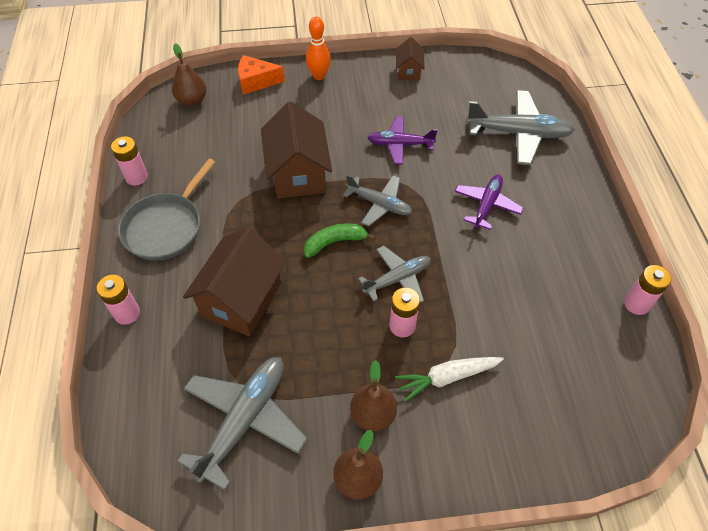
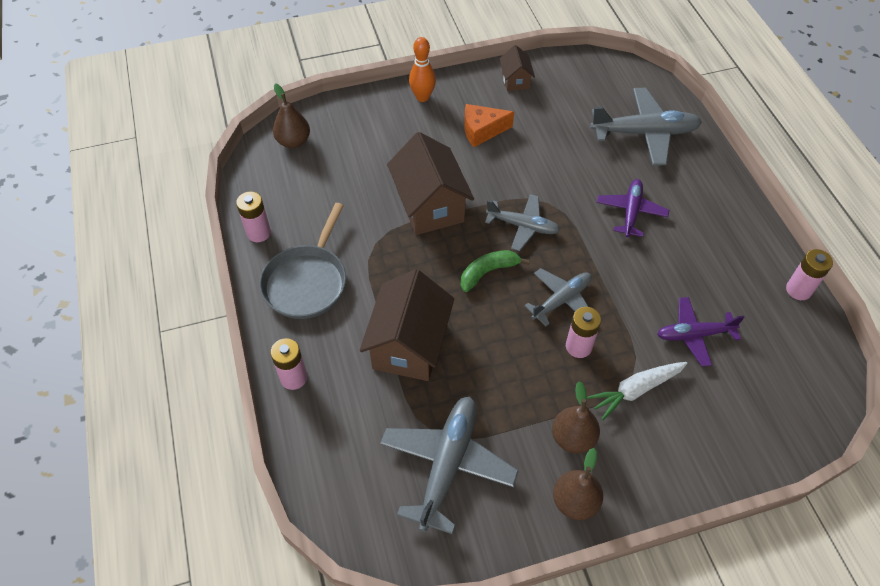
camera: 10 degrees left, 0 degrees up
(256, 81) = (357, 112): orange cheese -> orange cheese (482, 131)
(400, 144) = (527, 160): purple plane -> purple plane (694, 335)

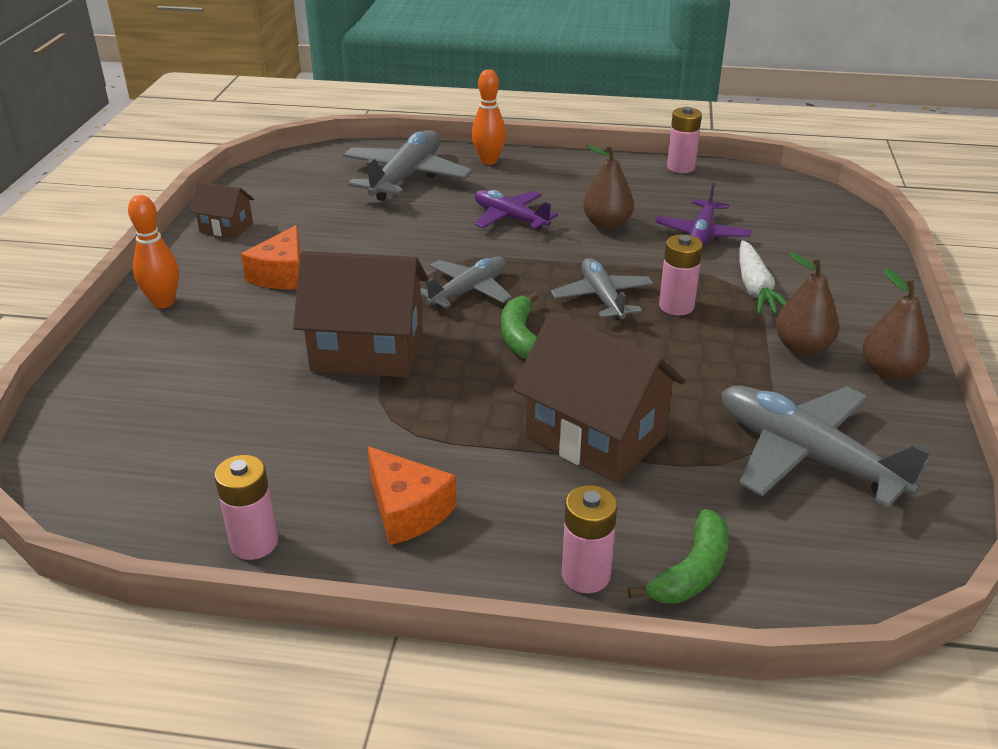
camera: 65 degrees left, 20 degrees down
(293, 141) = (97, 449): brown pear -> brown pear (607, 224)
(307, 282) = (407, 510): grey pan -> orange cheese
(317, 426) = (691, 571): none -> green banana
(707, 167) = (489, 161): none -> orange bowling pin

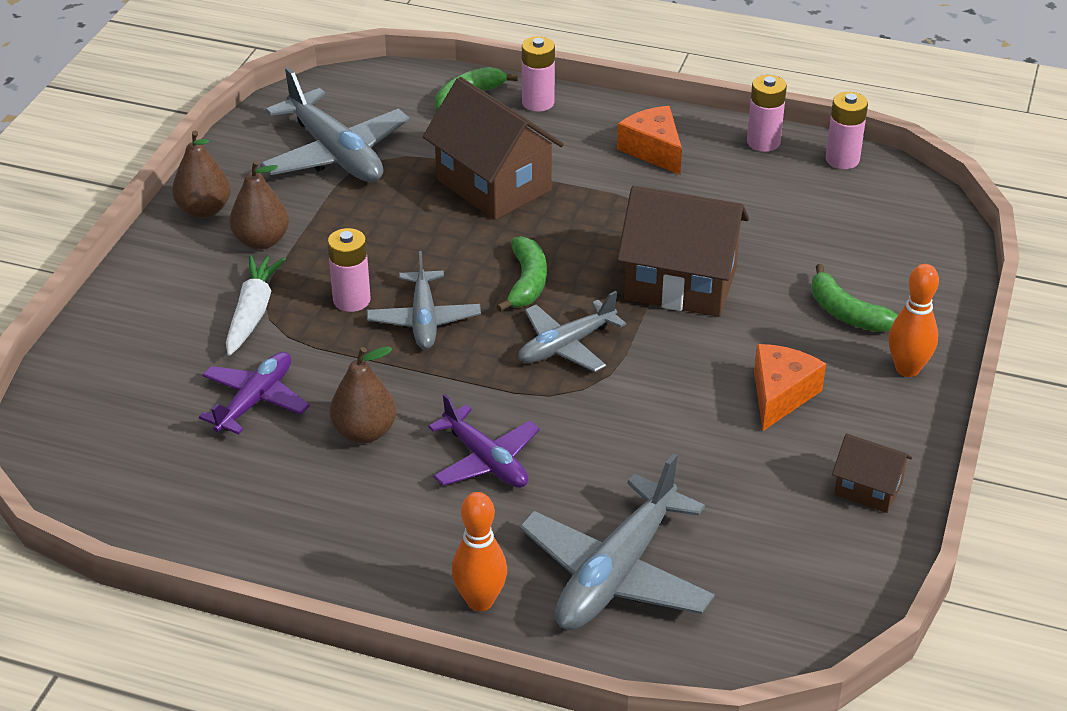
camera: 170 degrees left, 5 degrees up
(204, 341) = (846, 313): none -> green banana
(680, 167) = (193, 543): pink battery -> pink battery (842, 159)

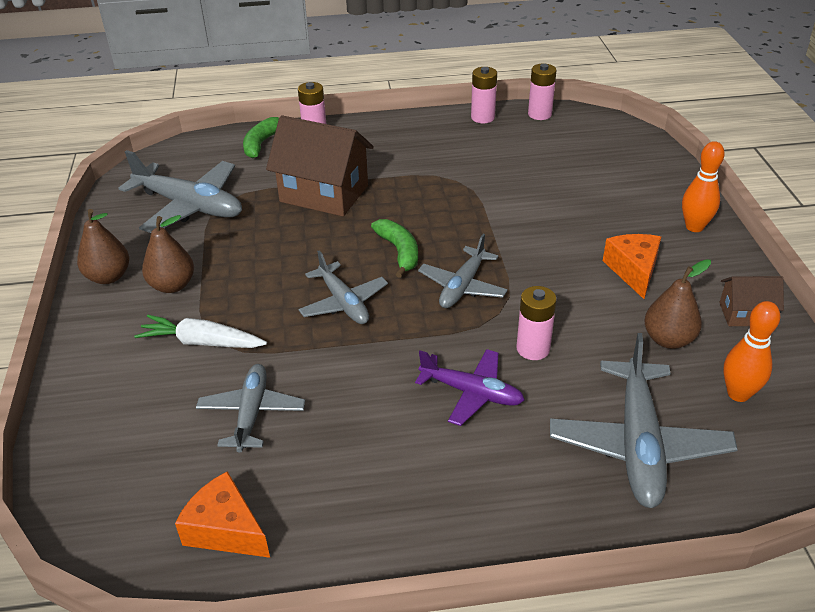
camera: 25 degrees left, 0 degrees up
(253, 312) = (201, 342): white carrot -> white carrot turned 60 degrees counterclockwise
(255, 400) = (252, 413): purple plane -> grey plane
(351, 300) = (276, 306): pink battery -> pink battery (533, 349)
(364, 432) = (360, 406): brown pear -> brown pear (668, 339)
(480, 601) = (558, 511): orange bowling pin -> orange bowling pin (738, 394)
(653, 150) = (416, 141): orange cheese -> orange cheese (226, 529)
(680, 284) = (505, 219): brown house -> none
(846, 313) = (626, 204): green banana -> none

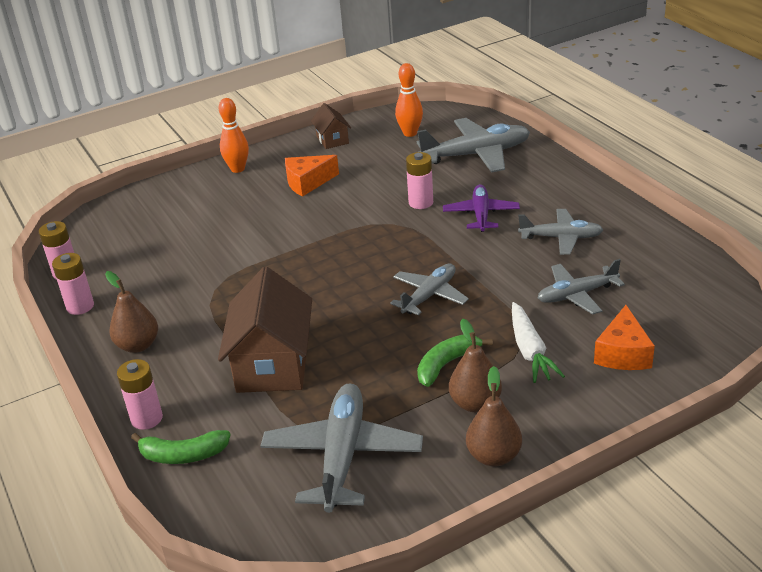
camera: 110 degrees left, 5 degrees down
(226, 529) = (671, 267): orange cheese -> orange cheese (622, 353)
(399, 252) = (344, 289): green banana -> green banana (446, 364)
(462, 286) = (371, 246): grey plane -> grey plane (561, 238)
(668, 339) = (376, 159): brown pear -> brown pear (138, 345)

